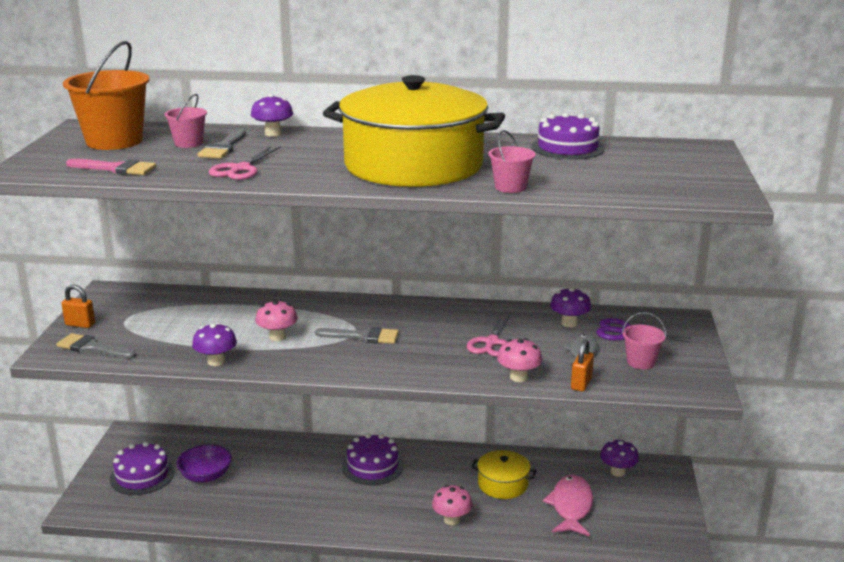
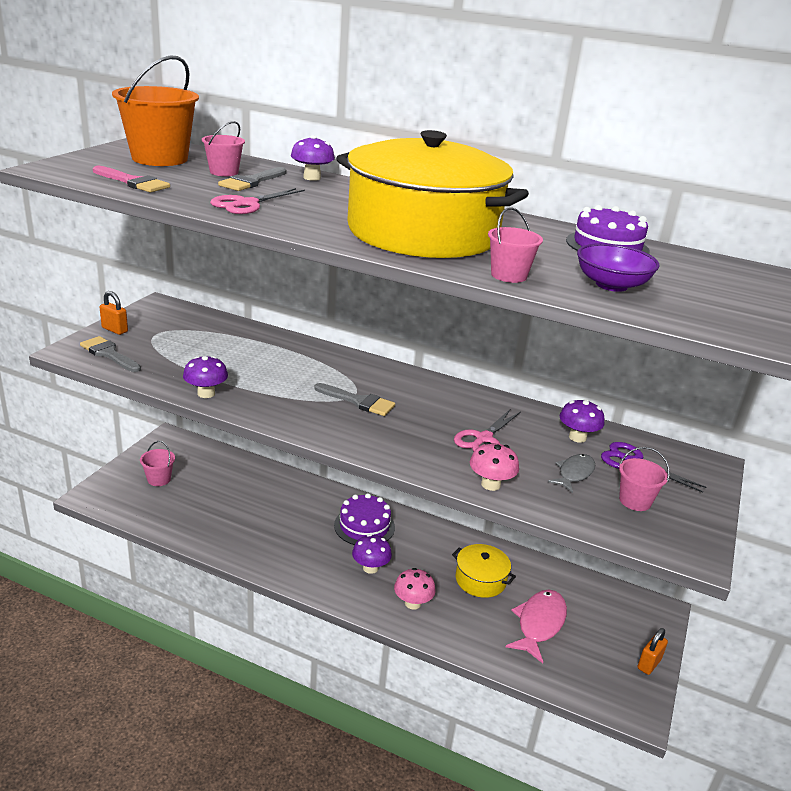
camera: 15 degrees right, 5 degrees up
(142, 475) = (159, 479): purple cake -> pink bucket
(205, 476) = (212, 494): purple bowl -> purple bowl (611, 285)
(277, 337) = (278, 382): pink mushroom -> none
(581, 384) = (554, 509): orange padlock -> orange padlock (649, 664)
(617, 472) = (604, 599): purple mushroom -> purple mushroom (370, 568)

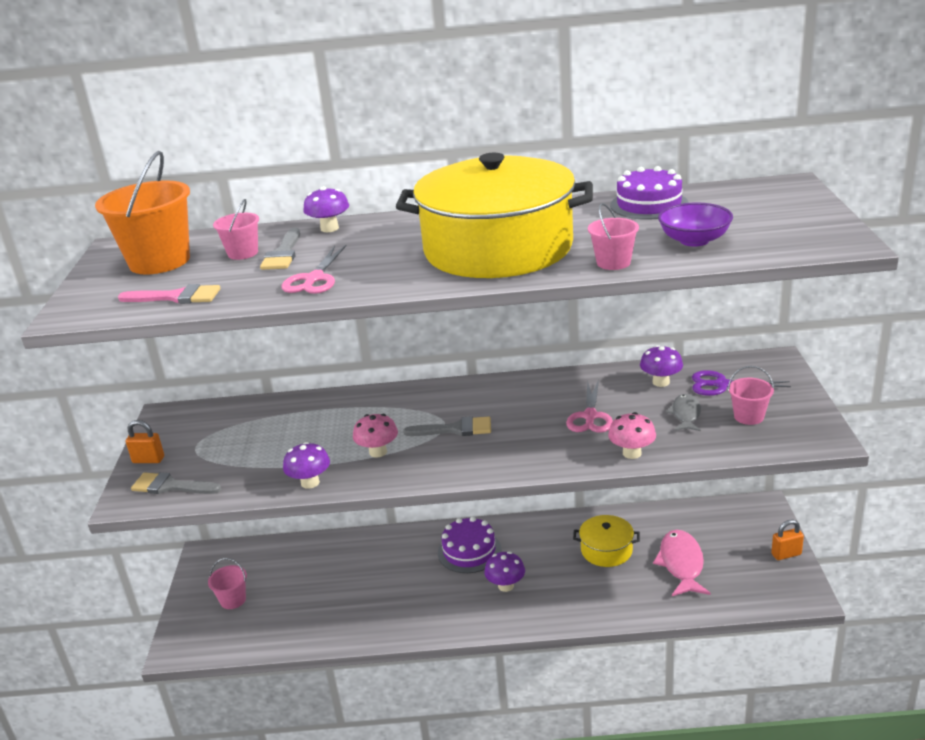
camera: 20 degrees left, 0 degrees up
(412, 603) = (567, 598): pink mushroom -> pink mushroom (378, 452)
(649, 664) = (786, 554): orange padlock -> orange padlock turned 60 degrees clockwise

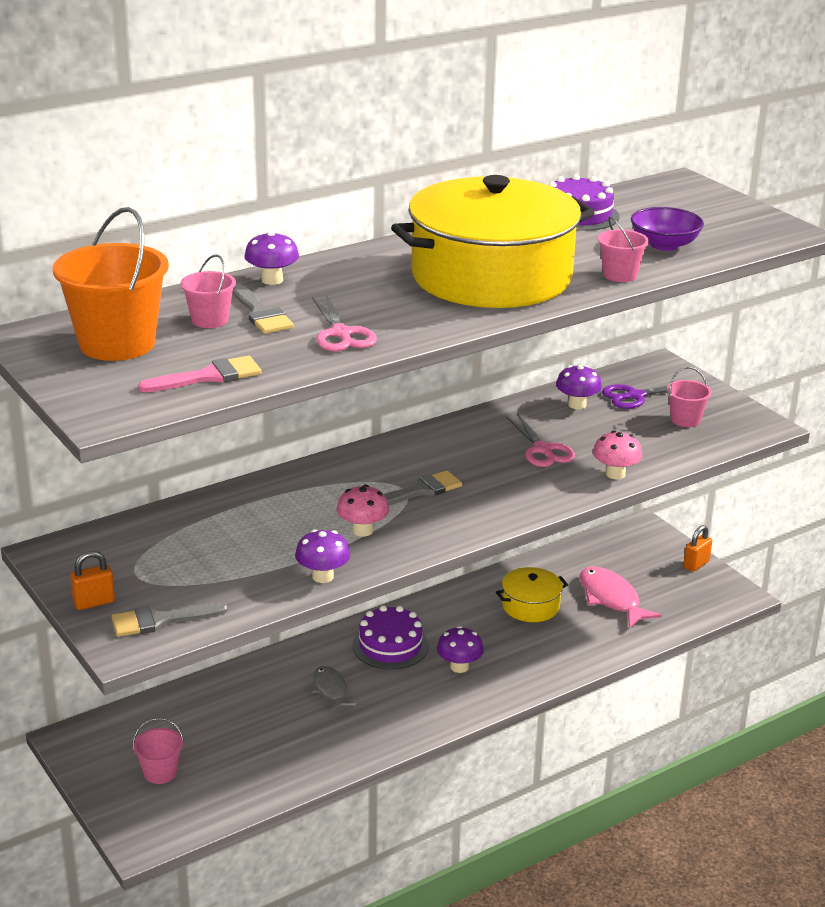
camera: 35 degrees left, 0 degrees up
(685, 414) = (629, 429): grey fish -> grey fish (330, 689)

